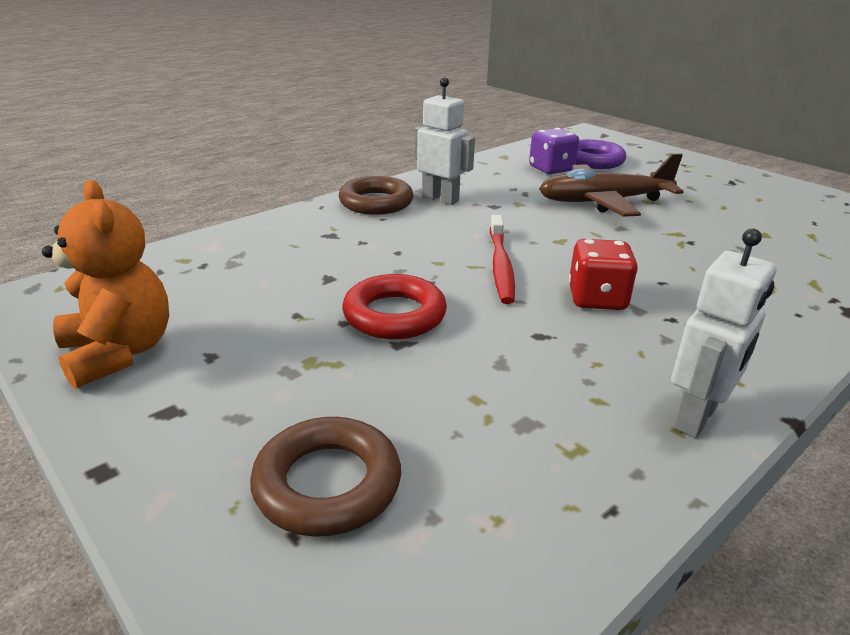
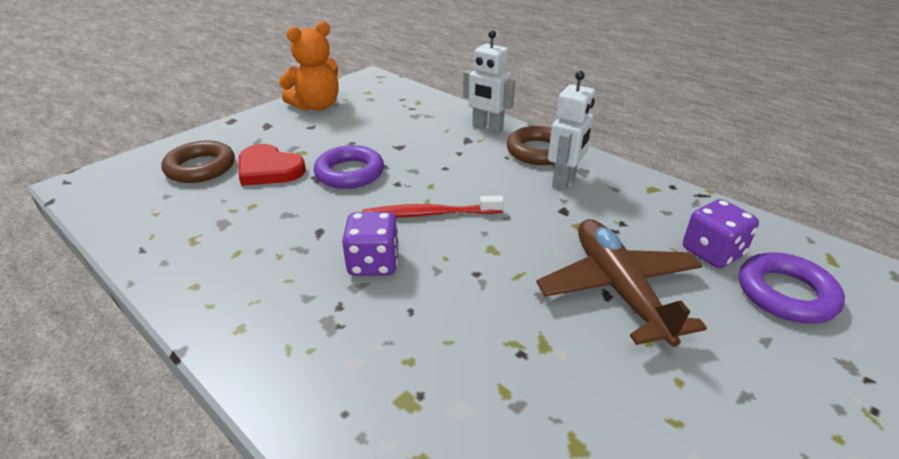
camera: 85 degrees right, 5 degrees up
(362, 391) = (269, 169): none -> red heart
(394, 315) = (350, 173): red ring -> purple ring
(597, 299) = (373, 263): red dice -> purple dice
(696, 417) = (202, 296): white robot -> white robot (487, 128)

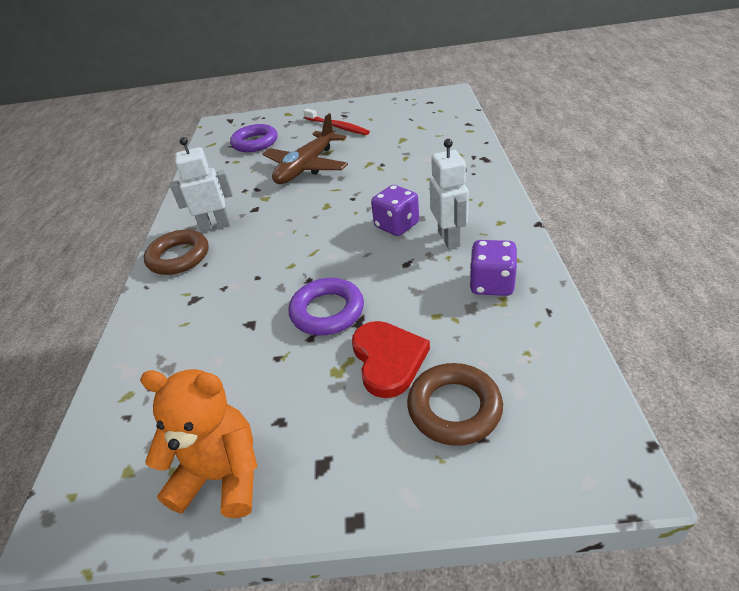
camera: 130 degrees left, 5 degrees up
(428, 214) = (325, 242): red toothbrush -> red toothbrush (337, 127)
(487, 128) = (157, 304): white robot -> white robot (449, 238)
(712, 252) = (242, 163): purple dice -> purple dice (492, 284)

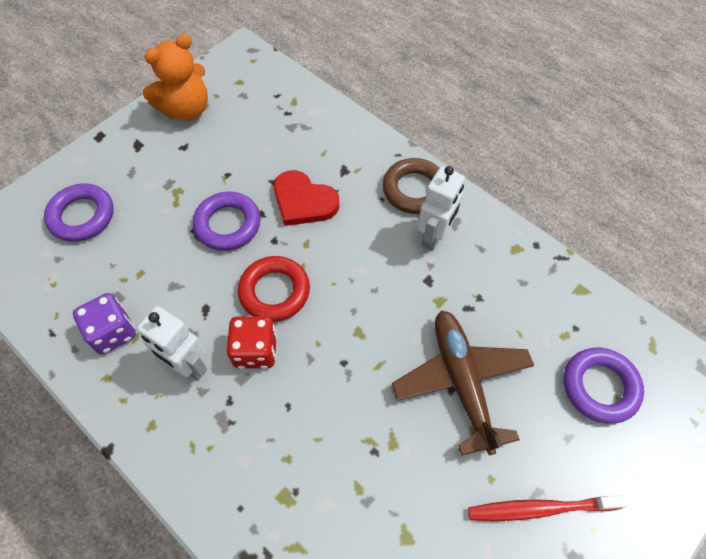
camera: 130 degrees right, 20 degrees up
(348, 248) = (274, 291): none -> red ring
(388, 359) = (149, 219): red heart -> red heart (303, 201)
(396, 225) = (255, 350): purple dice -> red dice
(454, 408) = (82, 216): brown ring -> purple ring

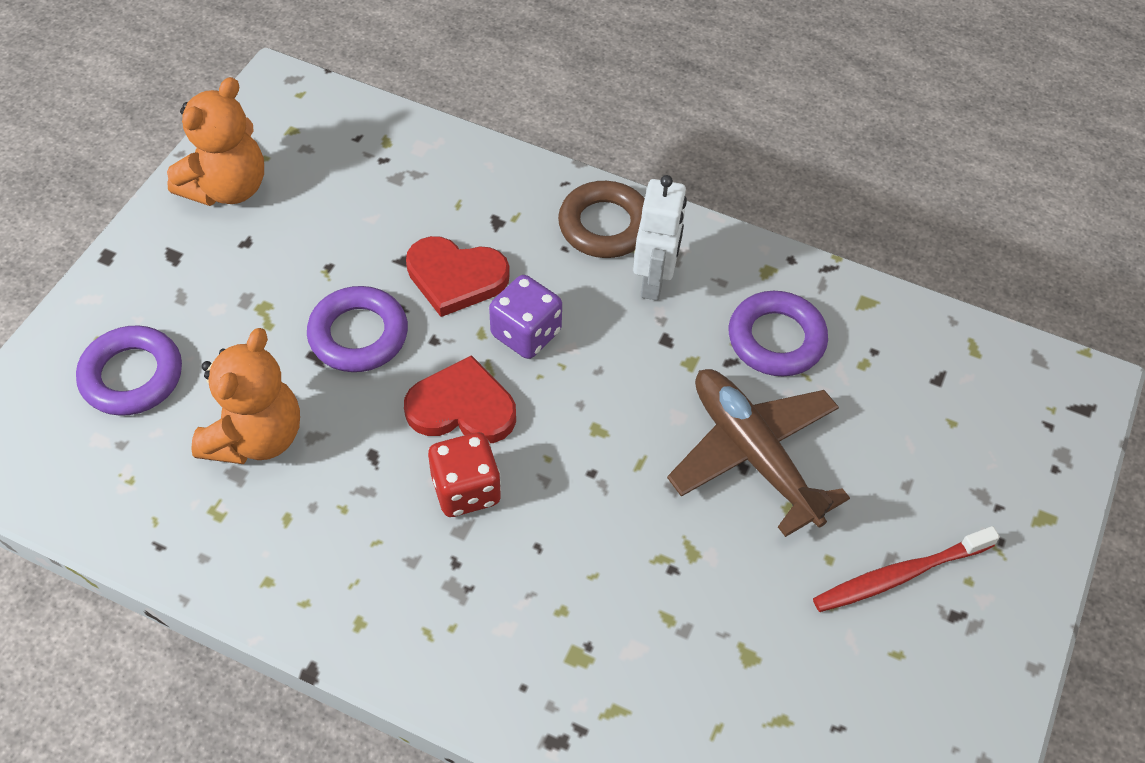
camera: 20 degrees left, 5 degrees down
(113, 332) = (251, 520): purple dice -> purple dice (526, 333)
(138, 276) = (256, 437): none -> orange teddy bear
(188, 366) = (379, 534): white robot -> none
(274, 291) = (462, 407): red ring -> red heart
(599, 387) = (925, 414): purple ring -> purple ring (776, 339)

